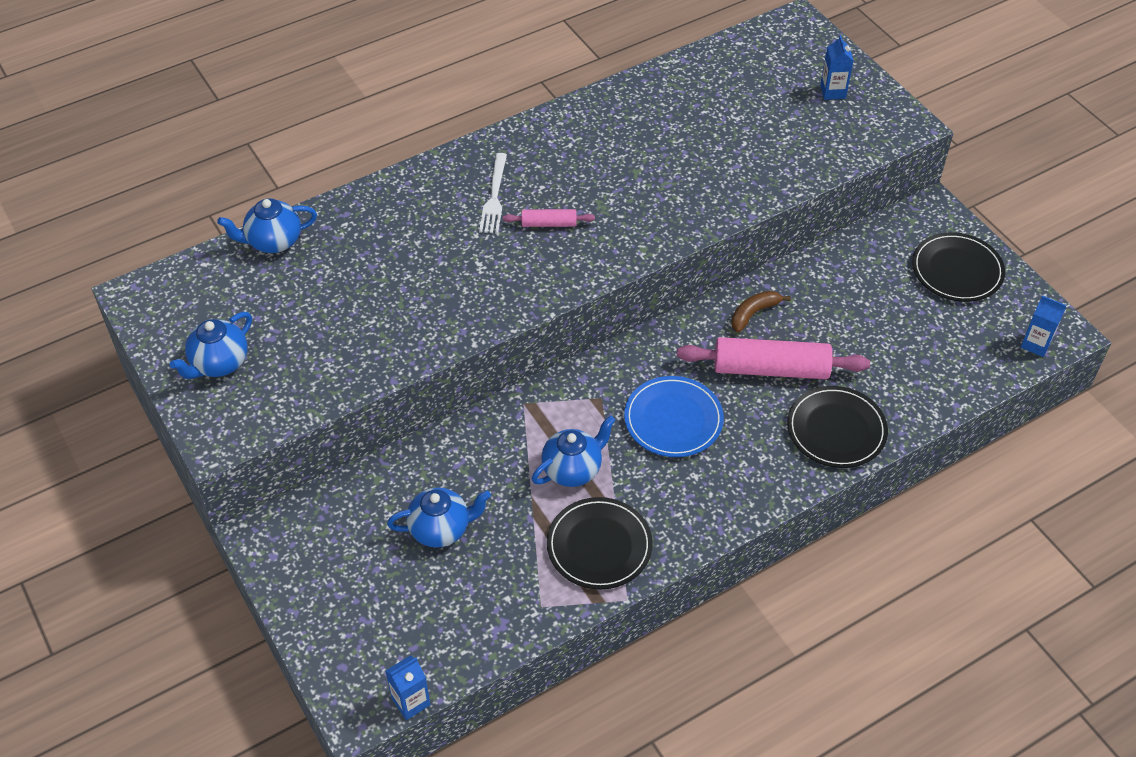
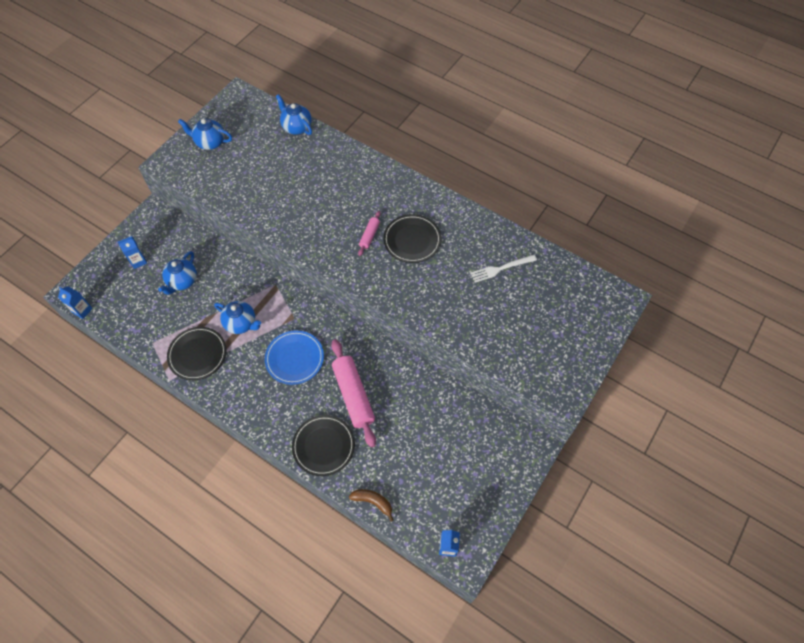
camera: 65 degrees right, 10 degrees up
(441, 529) = (182, 281): blue teapot -> blue teapot turned 60 degrees clockwise
(494, 197) = (376, 203): white fork -> white fork (501, 268)
(549, 224) = (369, 236): pink rolling pin -> pink rolling pin turned 45 degrees clockwise
(753, 313) = (391, 371): brown banana -> brown banana (373, 502)
(833, 92) = (568, 342): blue carton -> blue carton (138, 261)
(957, 270) = (488, 478): black plate -> black plate (412, 240)

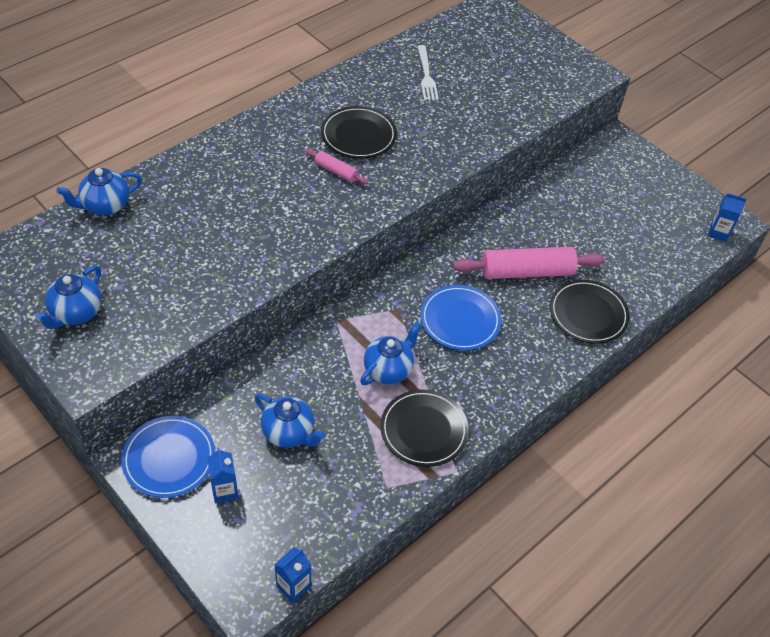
camera: 80 degrees left, 10 degrees down
(155, 229) = (169, 458): none -> blue plate
(373, 502) = (663, 283): brown banana -> none

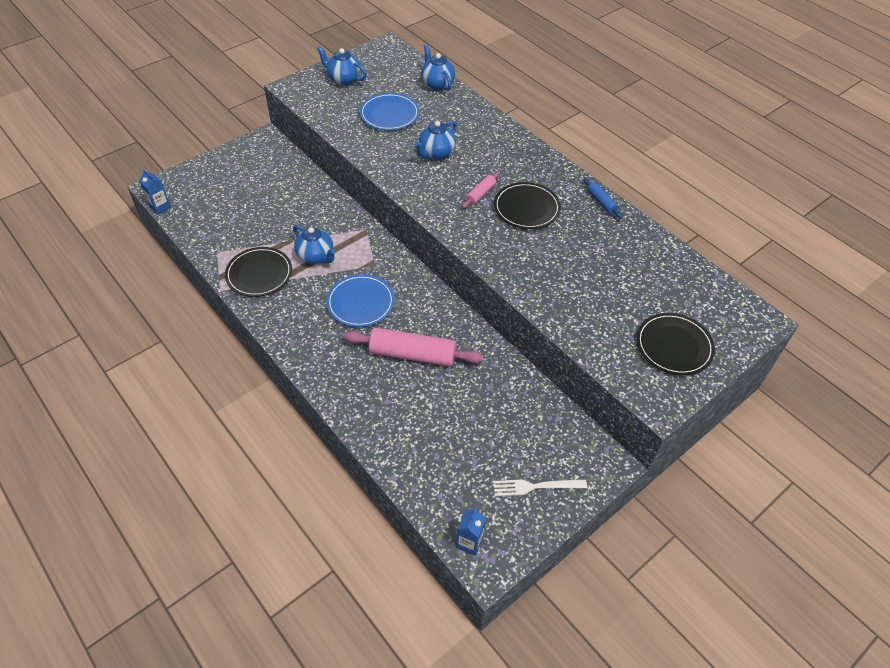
camera: 95 degrees right, 0 degrees up
(169, 458) = (262, 153): blue plate -> blue plate (389, 114)
(225, 491) = (233, 177): blue carton -> none
(289, 433) = (270, 204): blue teapot -> blue teapot (436, 153)
(346, 79) = (601, 202): none -> blue rolling pin
(426, 75) = (620, 257): white fork -> white fork (535, 486)
(526, 272) = (412, 354): pink rolling pin -> pink rolling pin turned 75 degrees counterclockwise
(588, 314) = (361, 396): black plate -> black plate (674, 346)

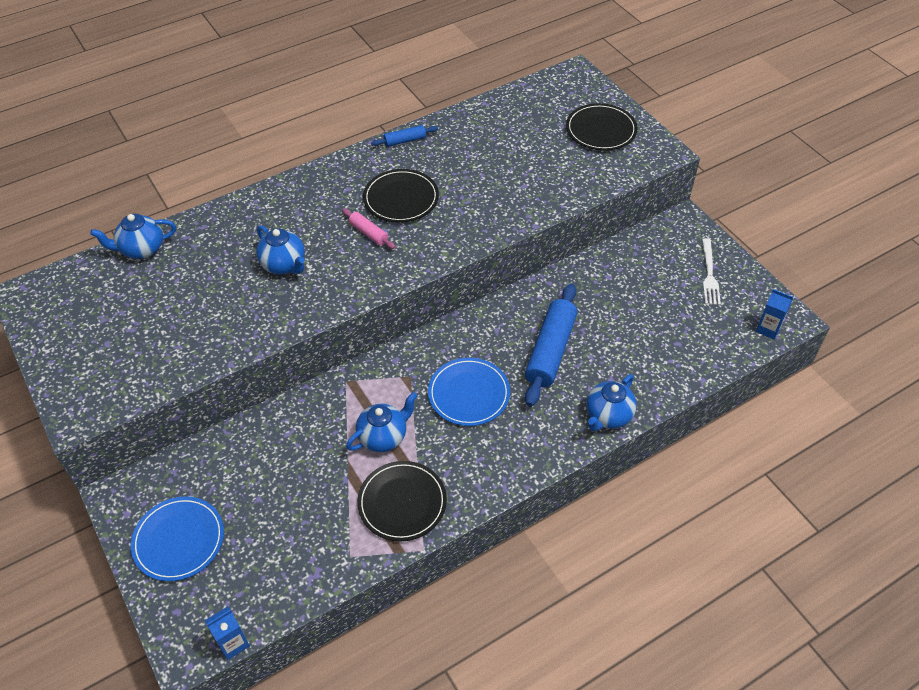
camera: 80 degrees left, 0 degrees up
(343, 79) = (86, 351): blue teapot -> blue teapot (608, 416)
(389, 114) = (188, 304): blue plate -> blue plate (179, 540)
(412, 354) = (550, 351): pink rolling pin -> blue rolling pin

